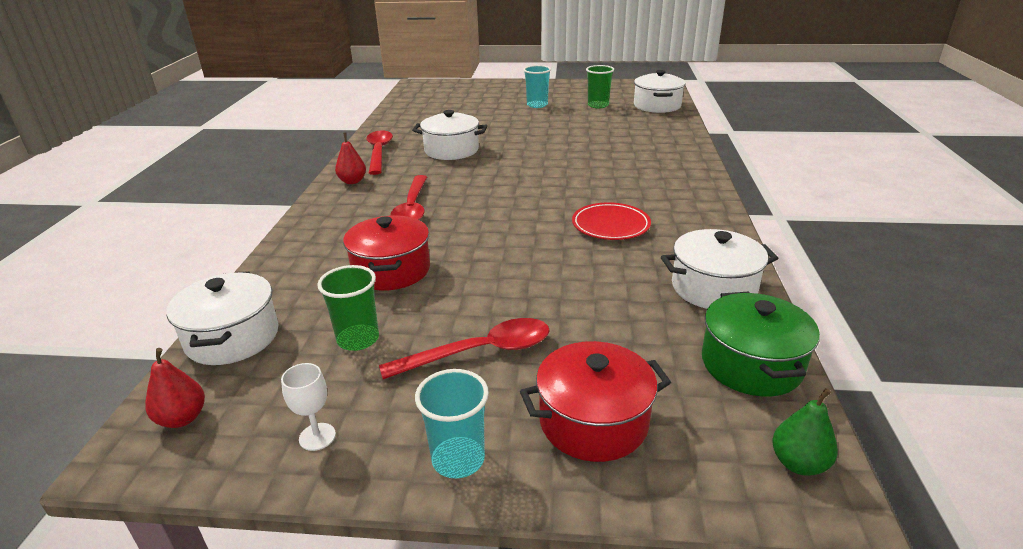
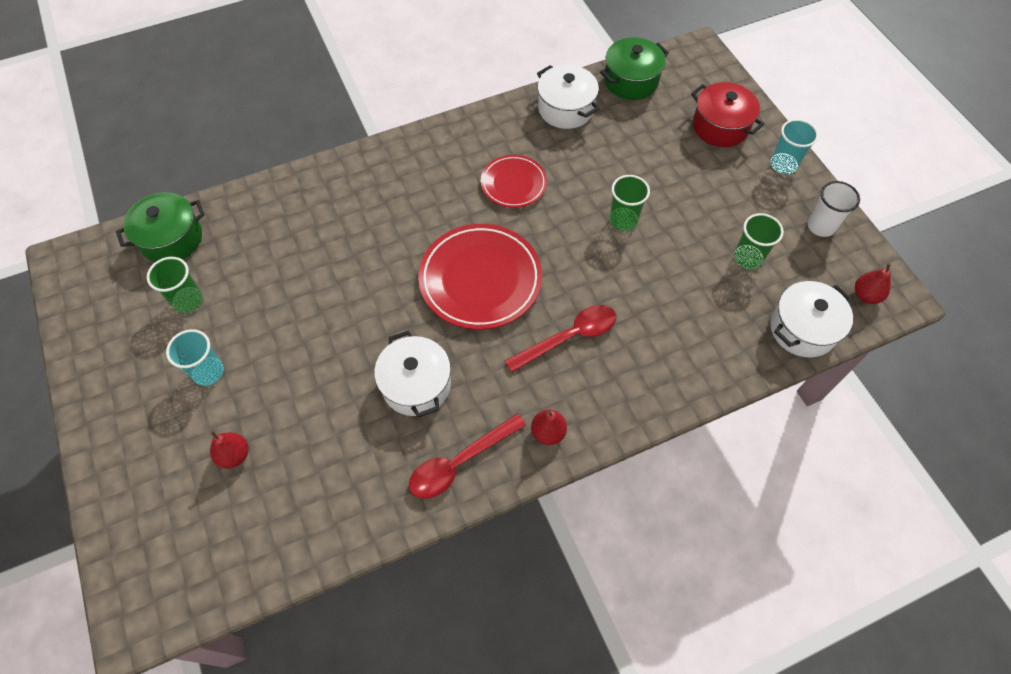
camera: 120 degrees left, 30 degrees up
(317, 437) = (821, 226): white goblet -> white cup
(391, 270) = (669, 289): red pot -> none
(473, 105) = (234, 455): none -> red pear
(479, 352) = (710, 192): red spoon -> none
(503, 272) = (623, 220): none -> green cup
(513, 187) = (480, 279): none -> red plate
(657, 106) = (171, 239): white pot -> green pot
(798, 463) = (688, 57): green pear -> none

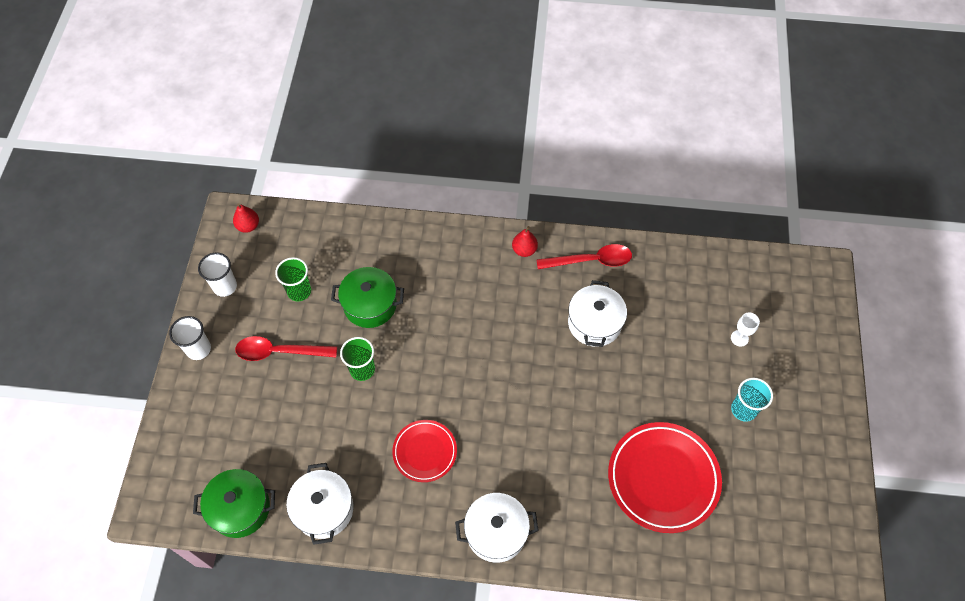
camera: 150 degrees left, 0 degrees up
(171, 239) = (747, 557): green pot -> green pot (370, 305)
(188, 300) = (746, 482): green cup -> none
(234, 455) = (739, 338): red pear -> white goblet
(480, 279) = (505, 378): red plate -> red plate (663, 478)
(569, 337) = (469, 301): red spoon -> red spoon (280, 352)
(720, 126) = (211, 412): red pot -> none
(783, 165) = (198, 349): turquoise cup -> white cup
(802, 329) = (311, 227): white pot -> white pot (496, 532)

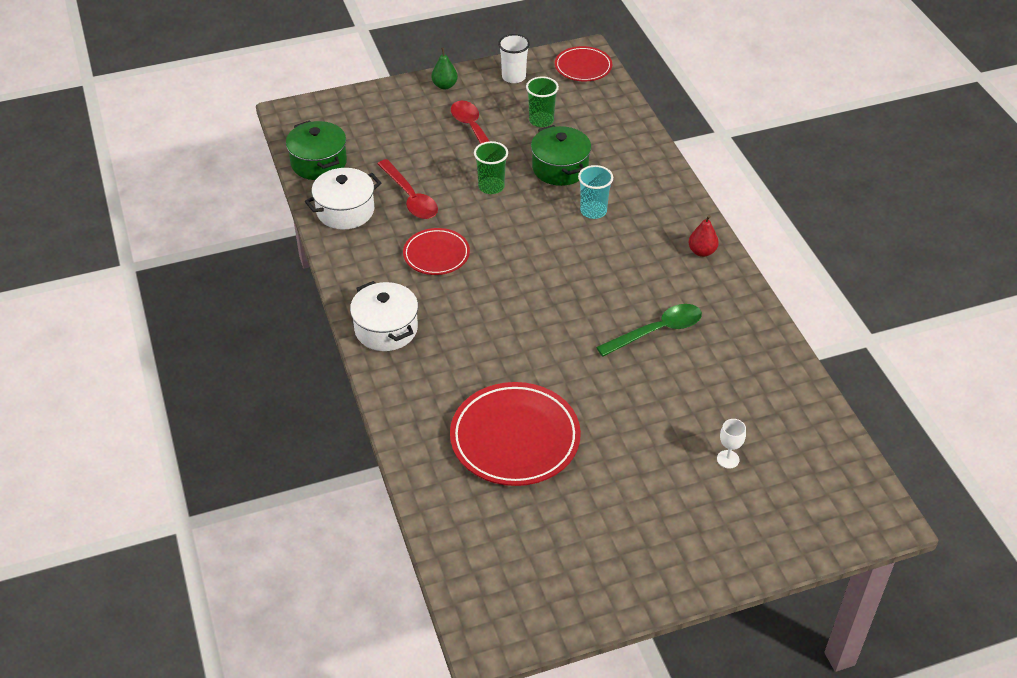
camera: 65 degrees right, 15 degrees down
(198, 349) = (444, 85): white cup -> green pear
(248, 226) = (583, 67): red pear -> red plate
(590, 261) = (729, 305): red spoon -> red spoon (410, 197)
(594, 323) = (657, 331): white pot -> green spoon
(743, 409) = (639, 486): turquoise cup -> turquoise cup (593, 211)

